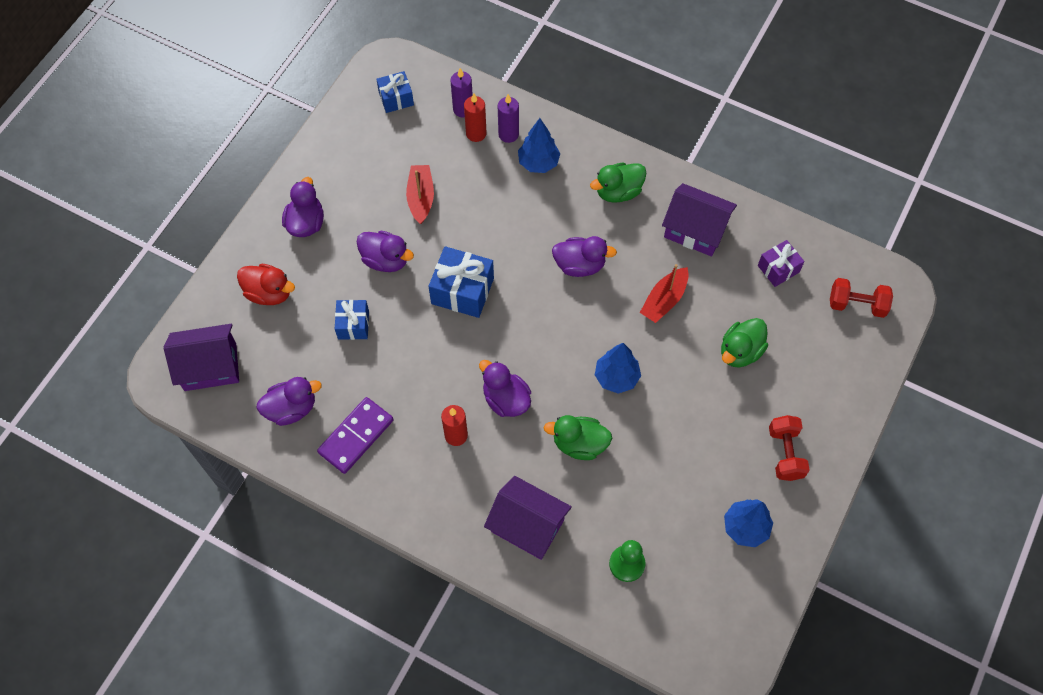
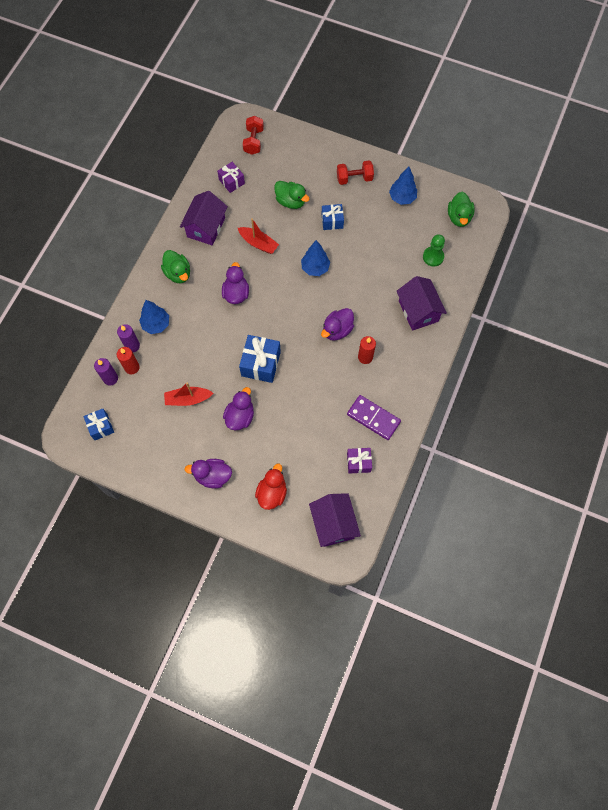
camera: 95 degrees left, 5 degrees up
(291, 408) = (358, 462): purple duck -> purple gift
(353, 325) = (292, 431): blue gift -> blue gift (332, 221)
(527, 525) = (418, 311): purple house -> purple house turned 45 degrees counterclockwise
(579, 444) = (362, 286): green duck -> green duck (459, 217)

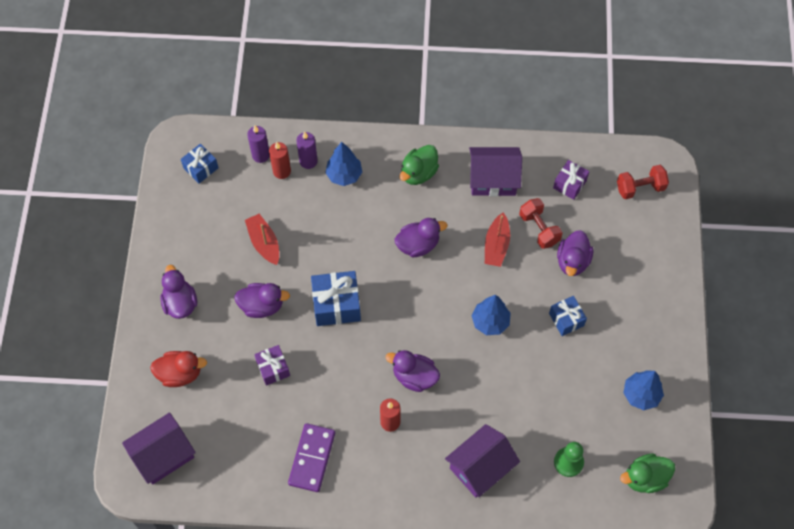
camera: 70 degrees right, 5 degrees down
(291, 201) = (572, 261): green duck -> purple duck
(354, 178) = (642, 325): red dumbbell -> red dumbbell (539, 229)
(358, 462) = (248, 459): purple gift -> purple gift (273, 368)

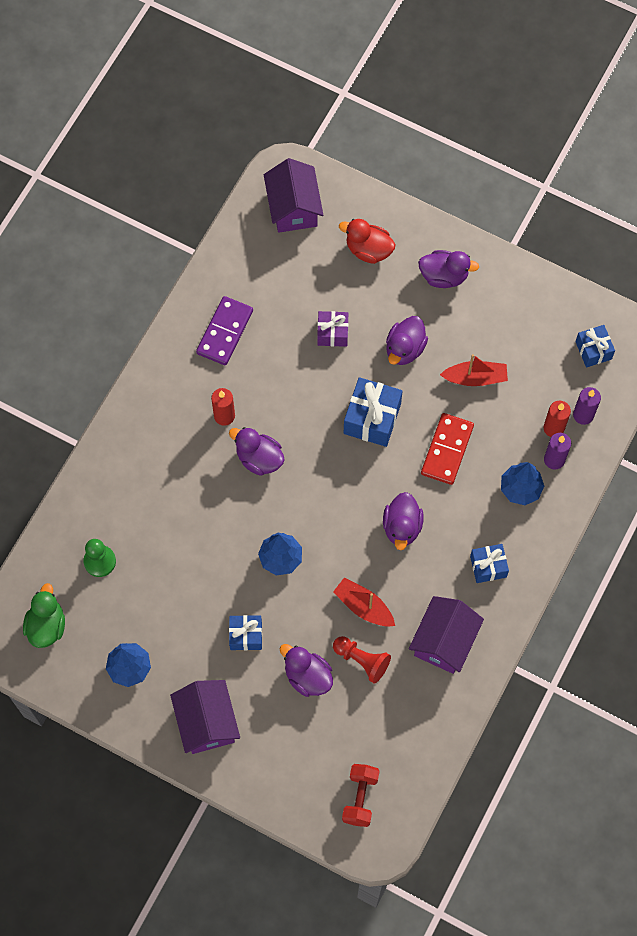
camera: 115 degrees right, 5 degrees up
(180, 373) = (368, 250): red duck -> red duck turned 90 degrees clockwise
(312, 458) = (224, 332): purple domino -> purple domino turned 75 degrees clockwise
(337, 238) = (447, 450): none -> red domino
(414, 376) = (259, 458): purple duck -> purple duck turned 105 degrees counterclockwise
(418, 173) = (488, 566): green duck -> blue gift
(480, 467) = (137, 477): purple house -> purple house (207, 722)
(539, 229) = (362, 660): red dumbbell -> red pawn
(569, 184) = (400, 721): purple gift -> none

